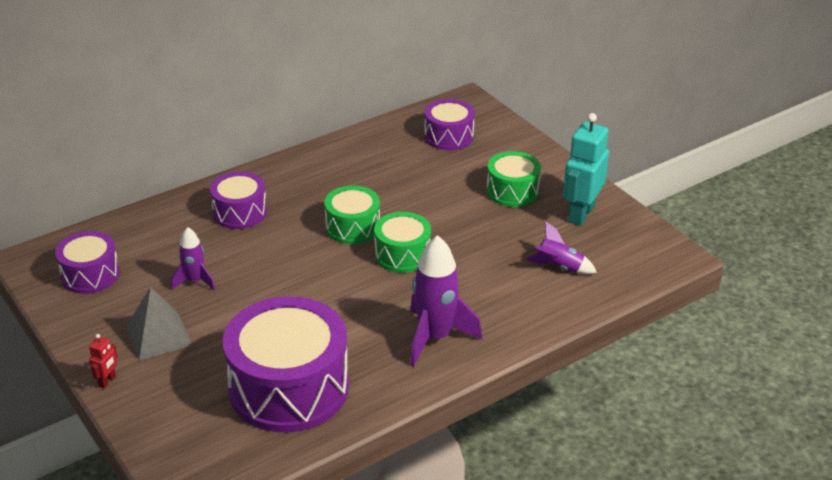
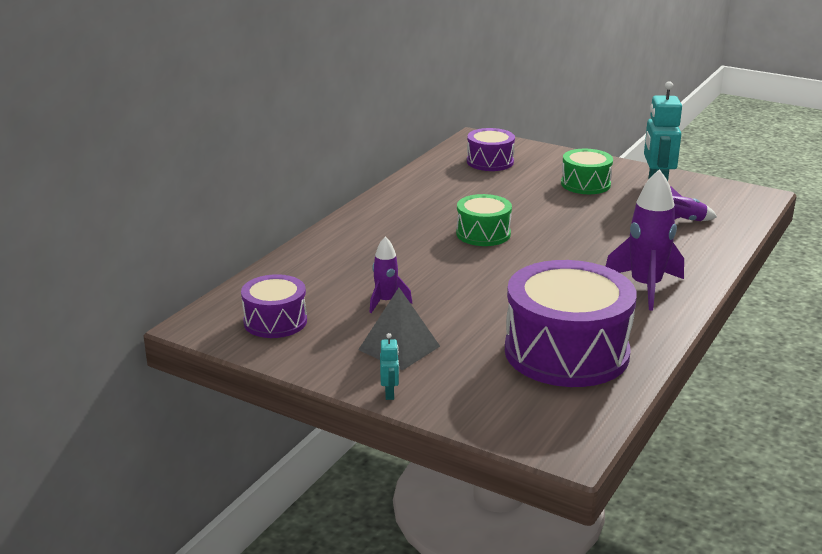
camera: 25 degrees left, 10 degrees down
(107, 381) = (390, 393): red robot -> turquoise robot
(240, 212) = (368, 246): purple drum -> none
(402, 254) = (548, 241): green drum -> none

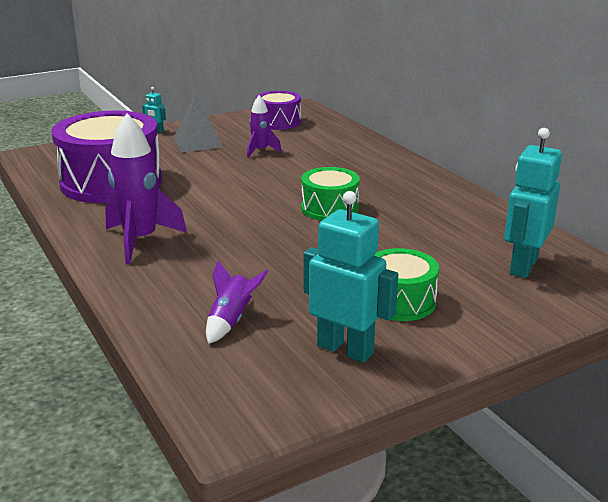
camera: 120 degrees right, 0 degrees up
(490, 162) = (523, 266): purple drum -> turquoise robot

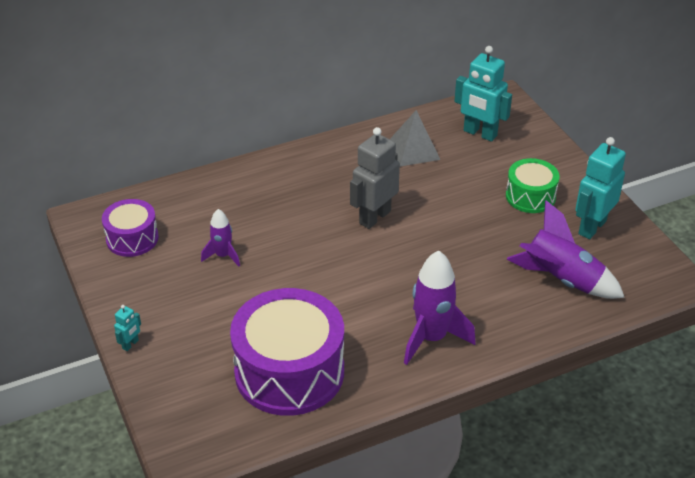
camera: 85 degrees left, 15 degrees up
(198, 142) = (182, 305): grey pyramid -> grey pyramid (414, 150)
(231, 320) = (561, 280): purple rocket -> purple rocket, size x1.79
(329, 208) = (374, 217): green drum -> grey robot

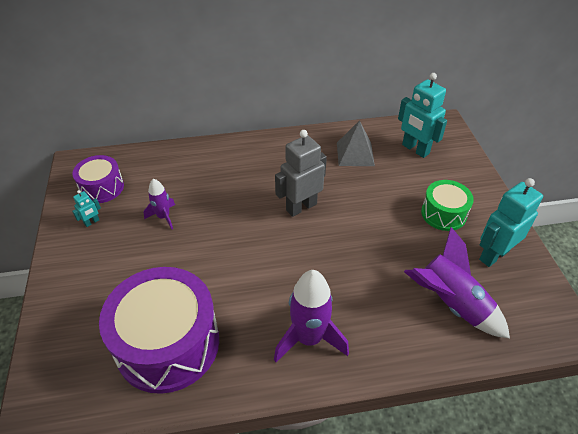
camera: 15 degrees right, 5 degrees up
(130, 344) = (51, 283): turquoise robot -> turquoise robot (92, 222)

